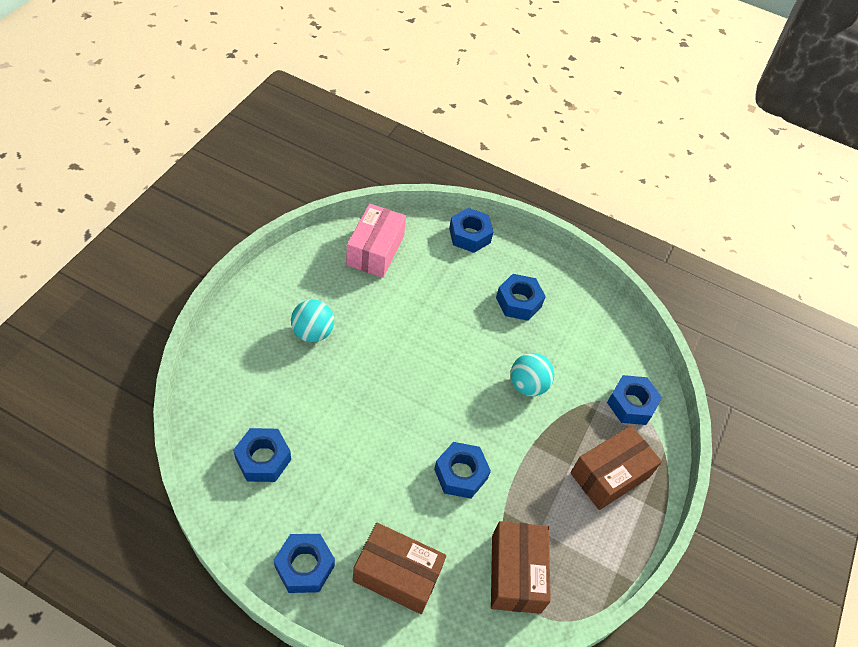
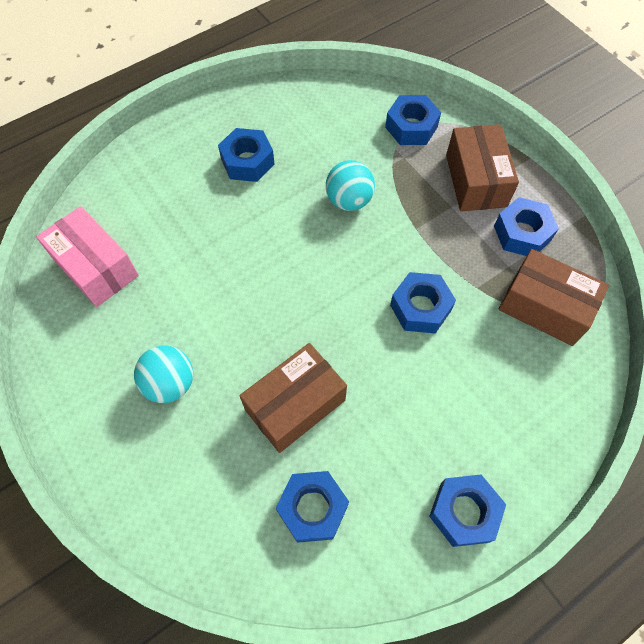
camera: 55 degrees left, 10 degrees up
(397, 575) = (507, 418): brown box -> brown box (295, 405)
(469, 235) = (136, 165): blue nut -> blue nut (522, 233)

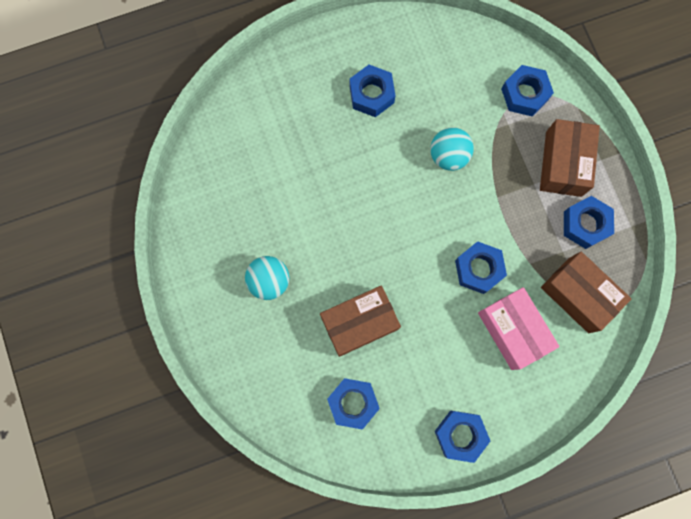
camera: 15 degrees right, 15 degrees up
(96, 267) = (228, 165): pink box -> pink box (513, 330)

